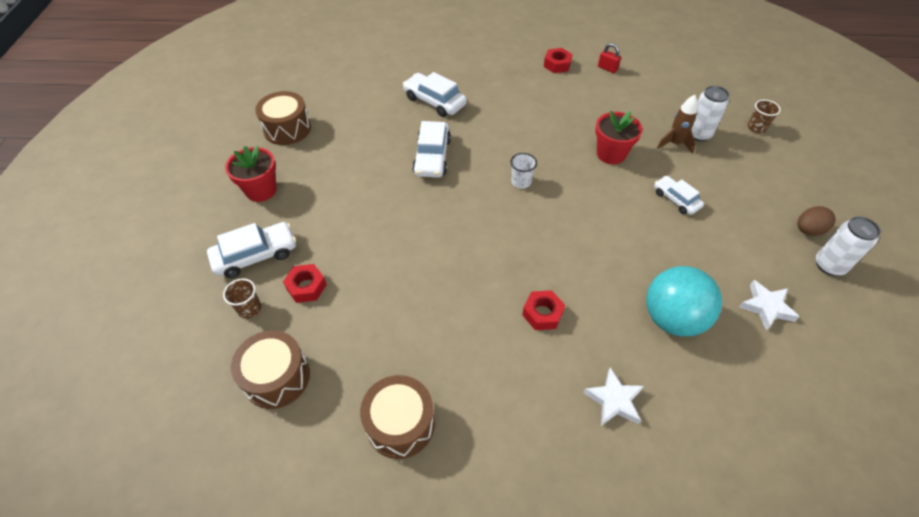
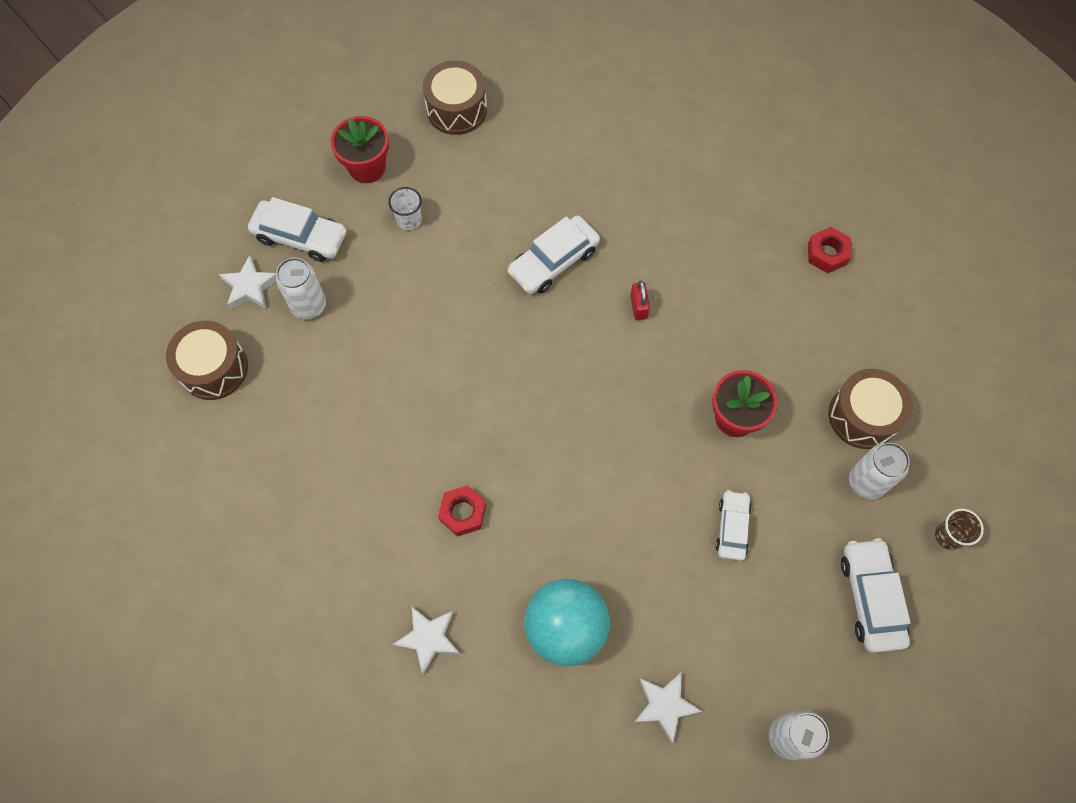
camera: 45 degrees right, 15 degrees up
(249, 309) = (250, 287): brown cup -> white star
(306, 287) = (309, 305): red nut -> white can
(400, 424) = (258, 492): brown drum -> brown drum (863, 416)
(434, 101) = (632, 193): white car -> white car (871, 598)
(521, 182) = (604, 367): white cup -> white cup (409, 220)
(607, 68) = (880, 308): red padlock -> red padlock (638, 307)
(674, 144) = (821, 468): brown rocket -> none
(808, 230) = (822, 687): brown egg -> none

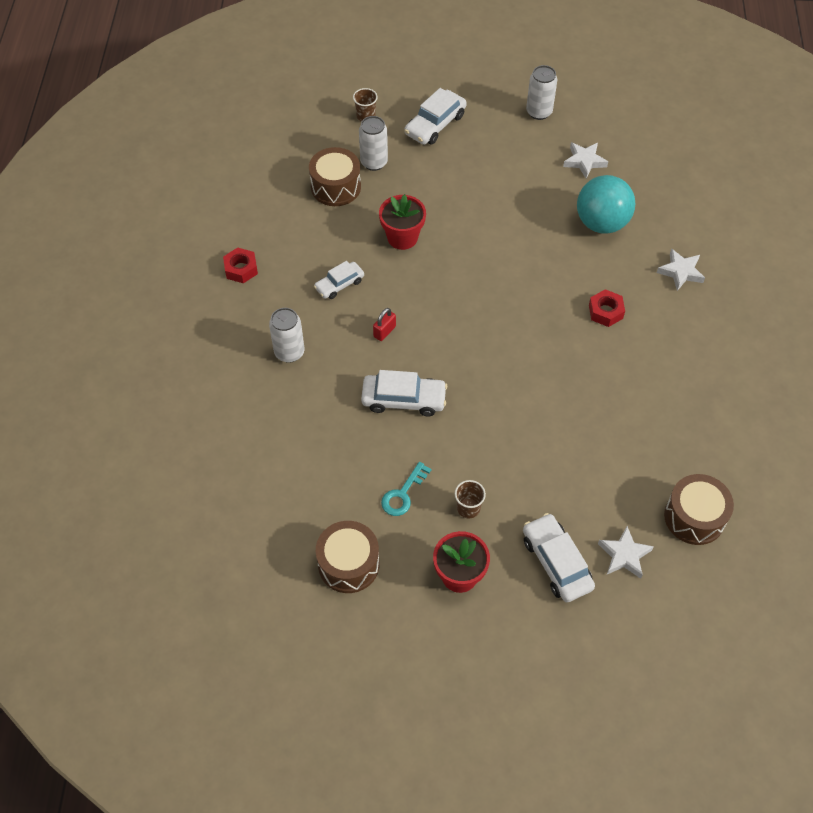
camera: 135 degrees left, 10 degrees down
(309, 305) = (593, 506): white can -> white can (289, 352)
(409, 220) = (468, 508): white cup -> brown cup
(471, 188) = (403, 494): none -> turquoise key
(732, 528) = (466, 196): white car -> white car (339, 284)

